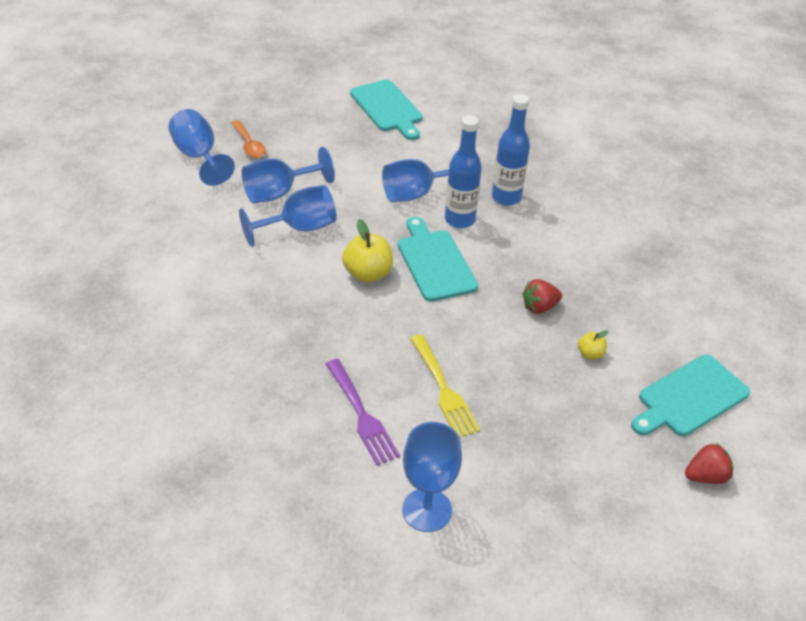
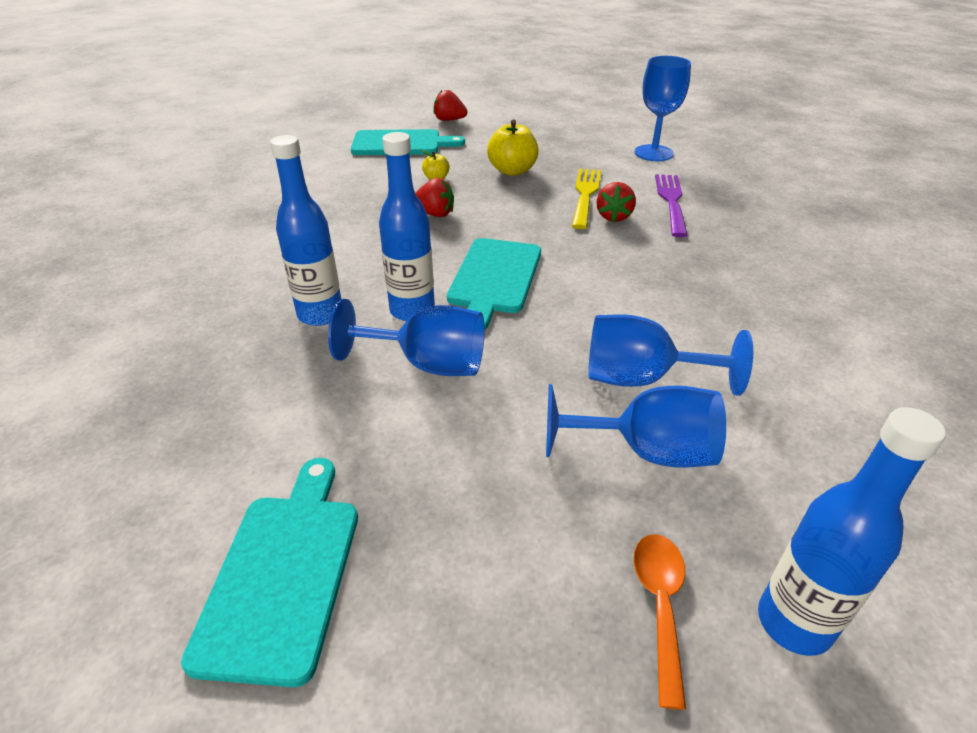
camera: 145 degrees left, 5 degrees down
(199, 156) = (794, 622): blue goblet -> blue bottle
(368, 273) = (584, 294): yellow apple -> yellow apple (512, 170)
(399, 368) = (613, 216): none -> red strawberry

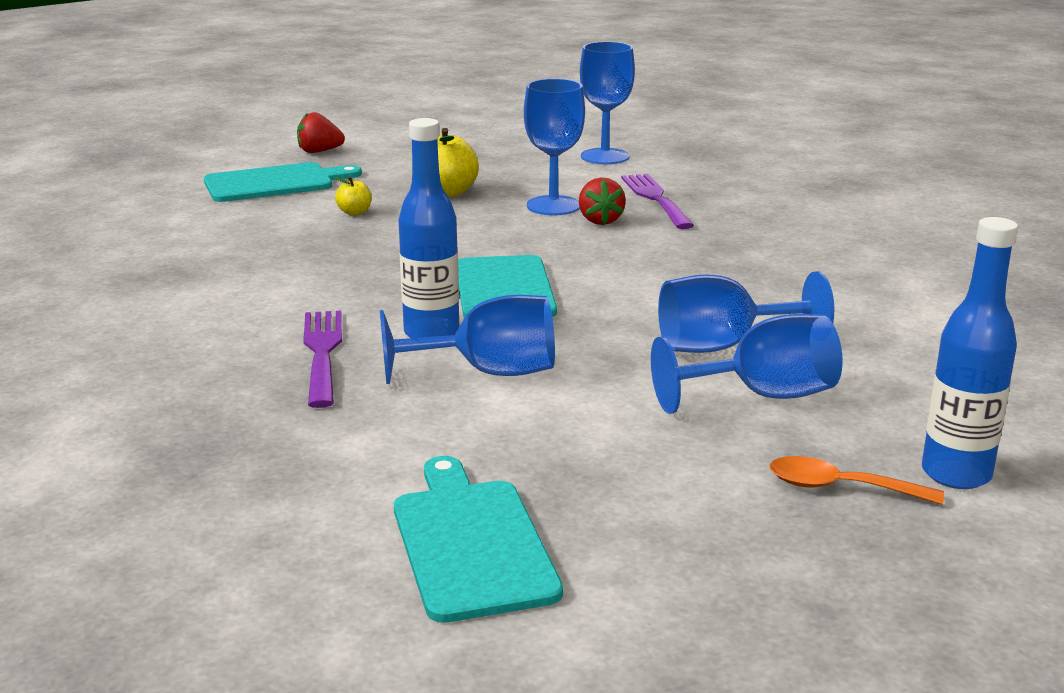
camera: 20 degrees left, 15 degrees down
(320, 314) = (323, 354): blue bottle -> purple fork
(435, 214) = (383, 246): red strawberry -> none
(585, 195) = (553, 206): yellow fork -> blue goblet
(660, 605) = (840, 487): orange spoon -> orange spoon turned 60 degrees counterclockwise

